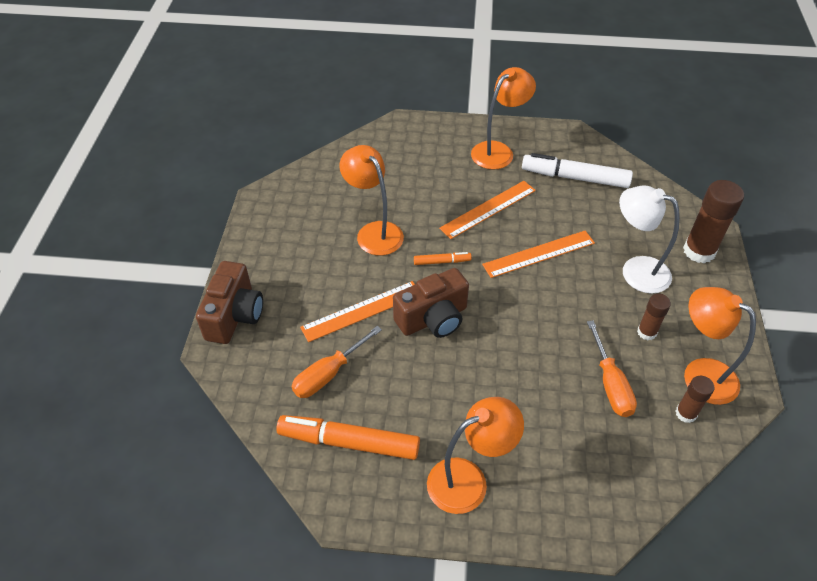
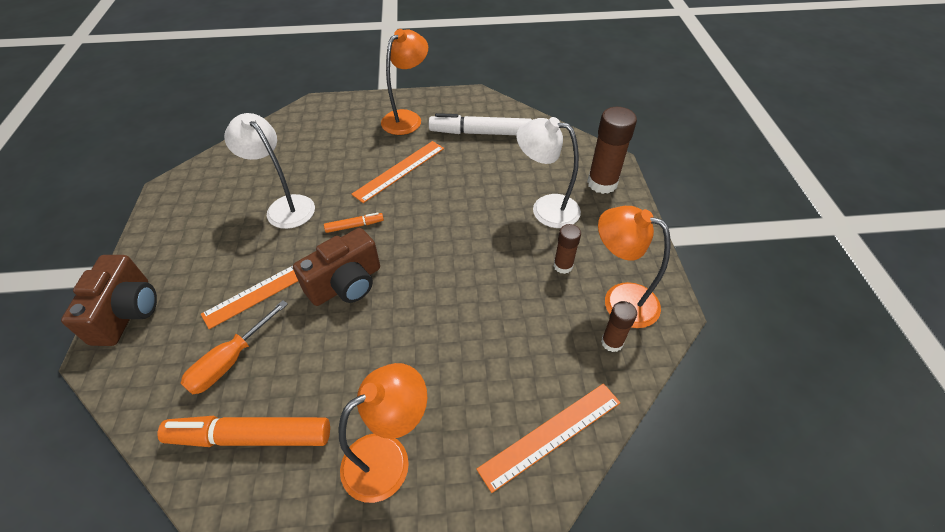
camera: 10 degrees left, 0 degrees up
(374, 232) = (285, 206): orange lamp -> white lamp
(539, 253) = (451, 205): orange ruler -> orange ruler (550, 434)
(611, 384) = (533, 324): orange screwdriver -> none

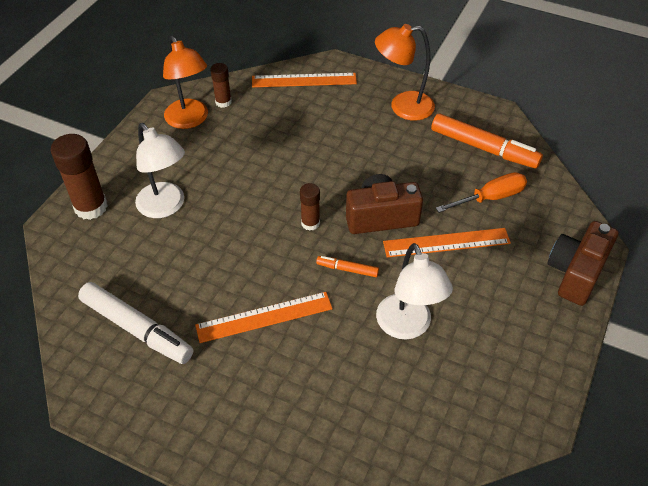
camera: 150 degrees left, 0 degrees up
(407, 118) = (199, 402): orange lamp -> none
(563, 266) = (203, 157): brown glue stick -> brown glue stick (310, 223)

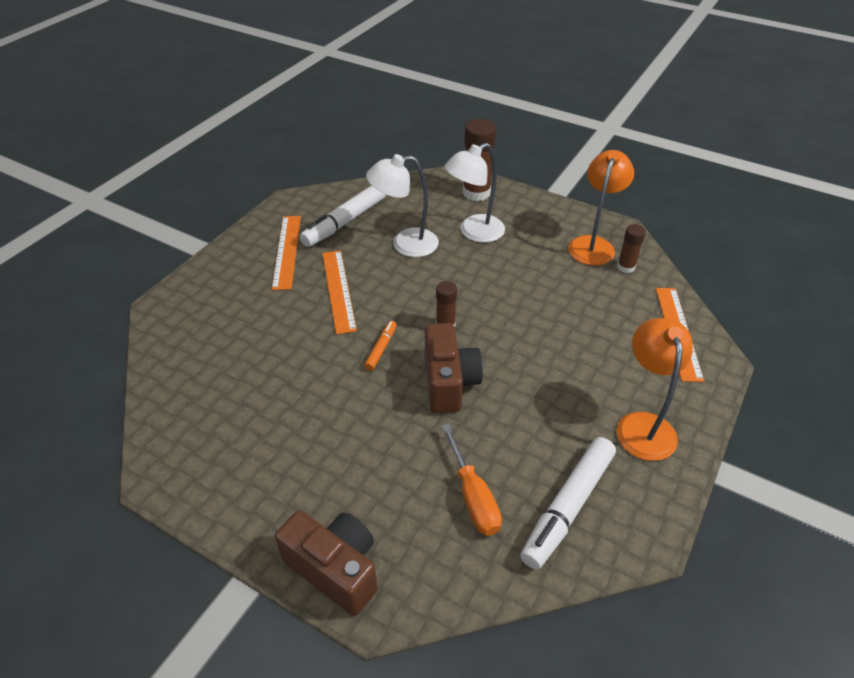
camera: 95 degrees right, 5 degrees down
(190, 120) = (593, 244): orange lamp -> orange lamp turned 135 degrees clockwise
(407, 327) = (301, 387): white lamp -> white lamp (405, 244)
(446, 242) = (405, 437): orange ruler -> orange ruler (287, 251)
(483, 148) = (568, 506): orange marker -> white marker

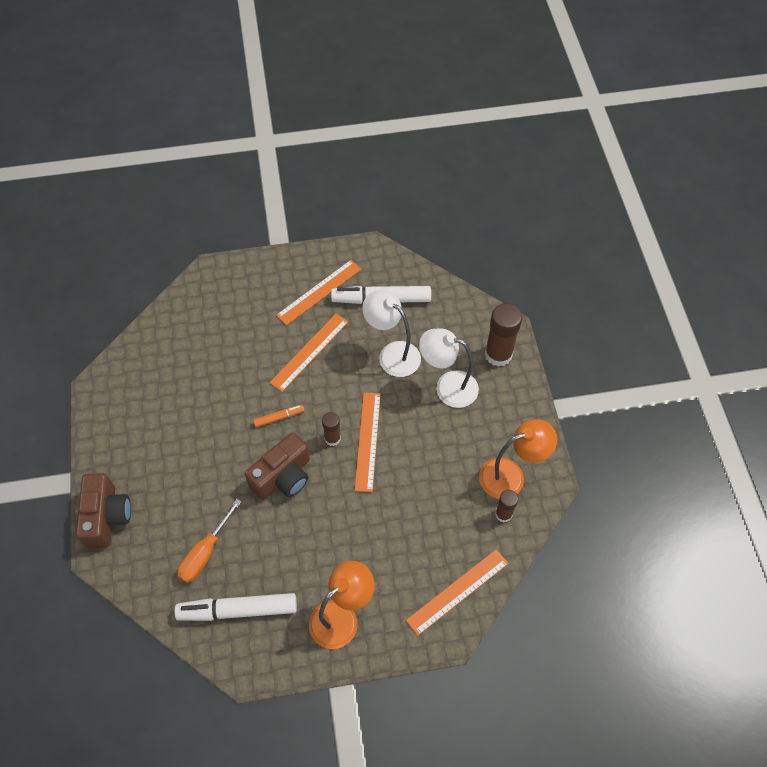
camera: 50 degrees right, 15 degrees up
(473, 305) = (367, 441): none -> orange ruler

